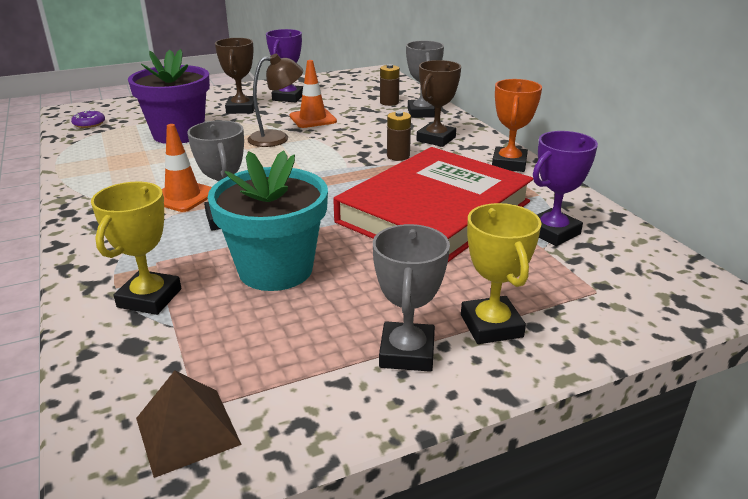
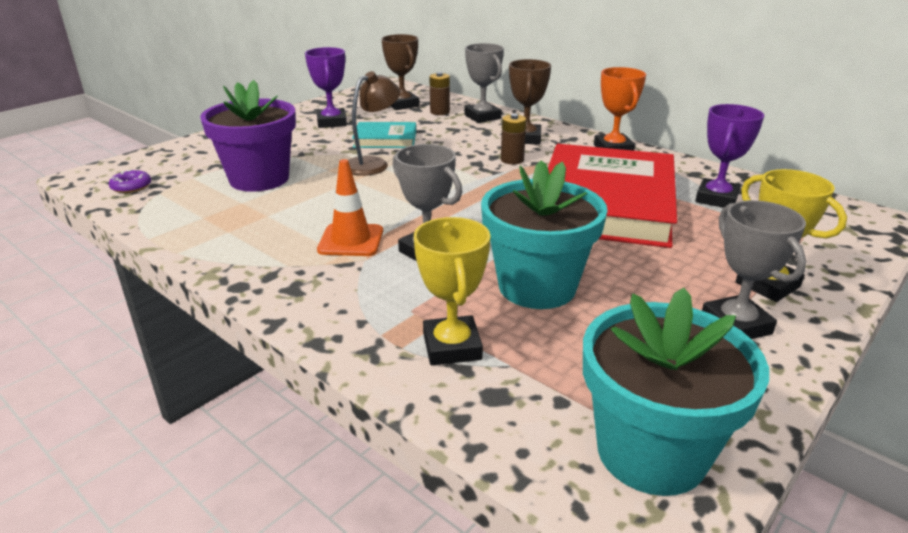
camera: 25 degrees left, 0 degrees up
(187, 430) = (651, 452): brown pyramid -> turquoise flower pot
(241, 109) = (296, 141): brown trophy -> brown trophy (402, 105)
(313, 119) = (385, 139): orange traffic cone -> turquoise book

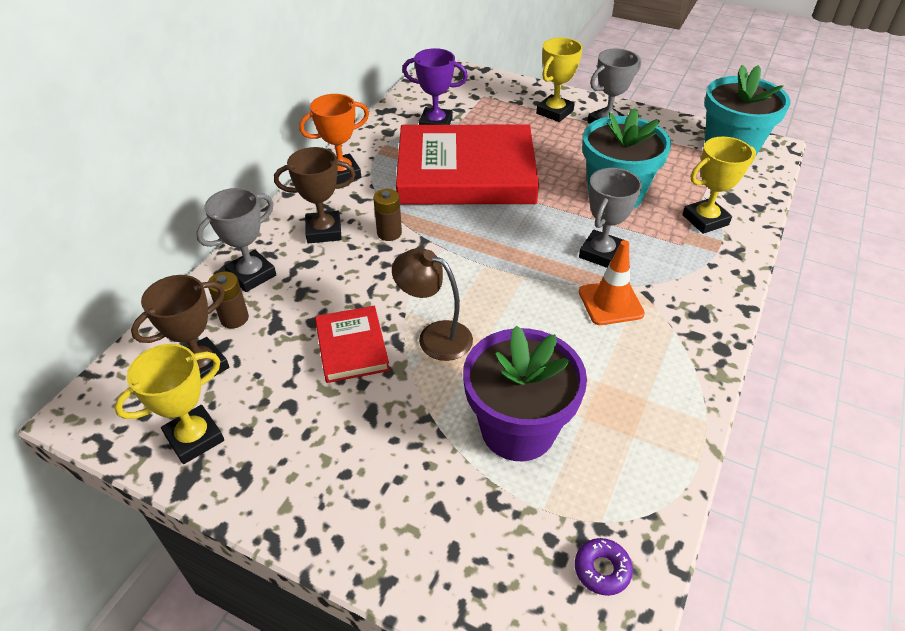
camera: 105 degrees left, 15 degrees up
(331, 122) = (294, 427): purple trophy -> none
(348, 103) = (194, 438): none -> yellow trophy
(385, 139) = (352, 347): turquoise book -> red book

